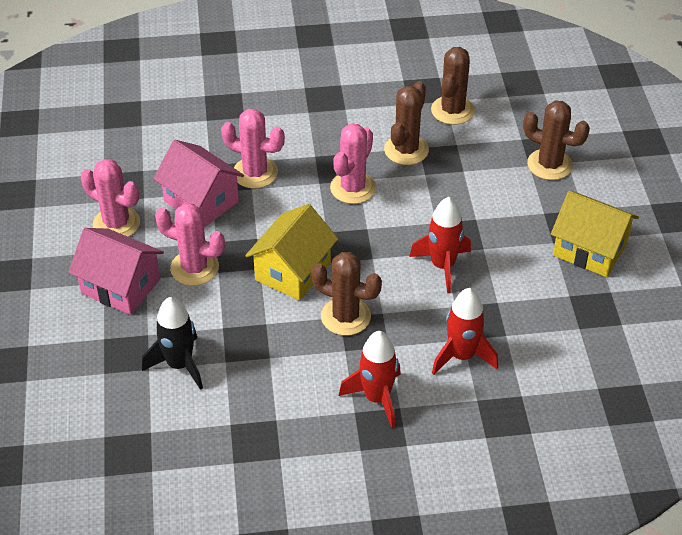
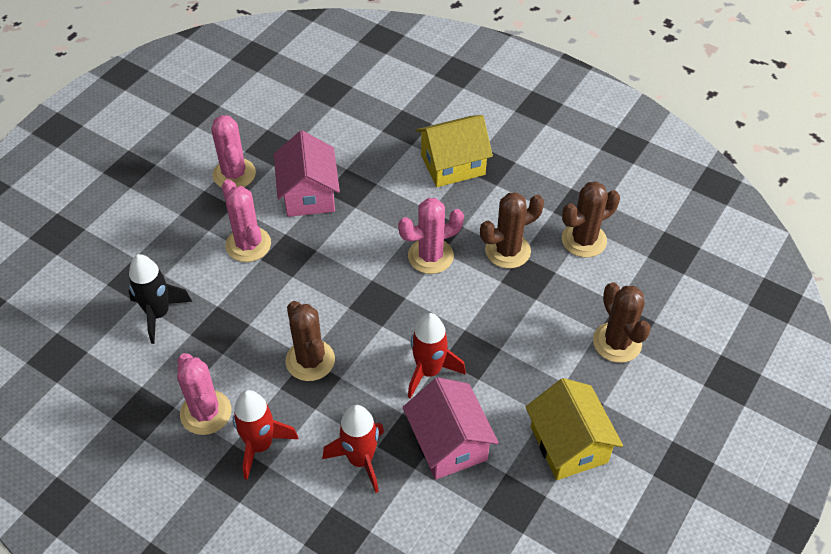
camera: 40 degrees right, 5 degrees up
(121, 286) = (186, 225): pink house -> pink house (449, 443)
(255, 173) = (371, 196): pink cactus -> pink cactus (206, 412)
(293, 271) = (312, 295): yellow house -> yellow house (453, 165)

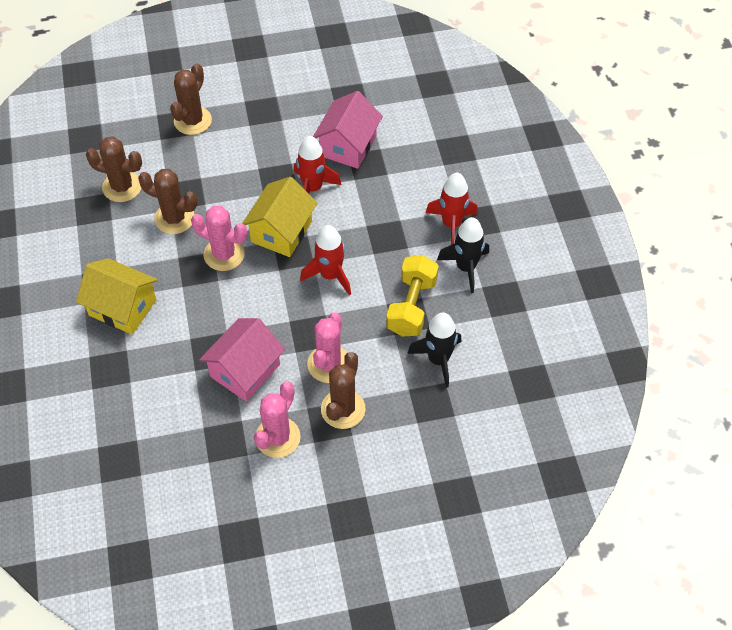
camera: 135 degrees left, 5 degrees up
(206, 412) = (466, 268): pink cactus -> black rocket
(224, 339) = (411, 306): none -> yellow dumbbell
(310, 360) = (373, 249): brown cactus -> brown cactus (343, 409)
(360, 460) = (404, 174): red rocket -> red rocket (330, 275)
(569, 444) = (288, 98): yellow house -> yellow house (281, 231)

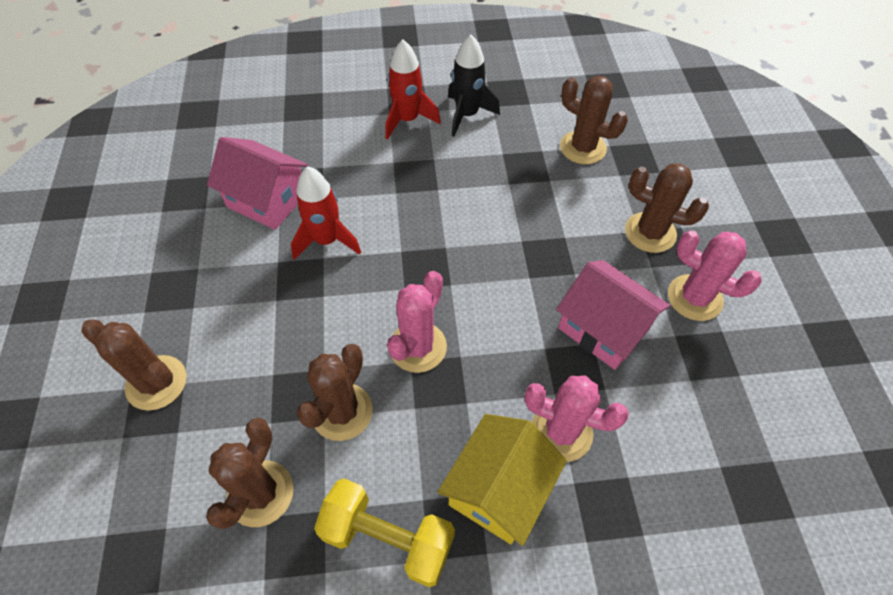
camera: 85 degrees left, 0 degrees up
(281, 231) = (390, 278): yellow house -> none
(329, 364) = (591, 241): pink cactus -> pink cactus (561, 431)
(330, 275) = (465, 232): red rocket -> none
(411, 306) = (513, 162): yellow dumbbell -> yellow dumbbell (388, 538)
(438, 360) = (582, 148): black rocket -> brown cactus

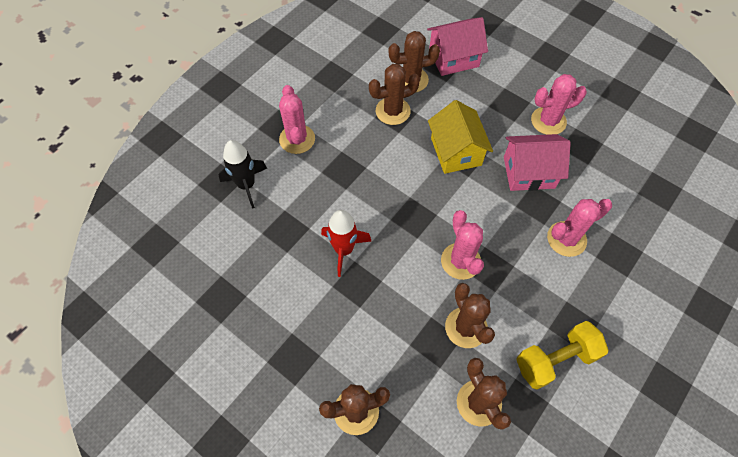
camera: 45 degrees left, 5 degrees up
(267, 200) = (278, 258): pink house -> pink house (454, 58)
(407, 120) = (297, 139): red rocket -> pink cactus
(467, 115) = (327, 109): black rocket -> black rocket (246, 185)
(498, 489) = (572, 291): yellow house -> yellow house (456, 151)
(650, 232) = (494, 103): brown cactus -> brown cactus (393, 111)

